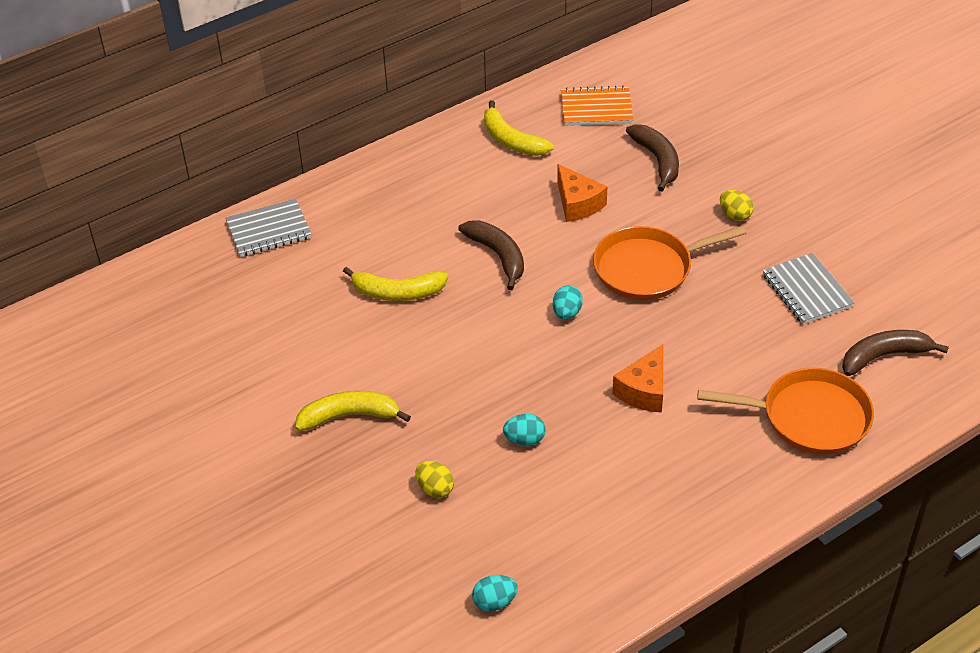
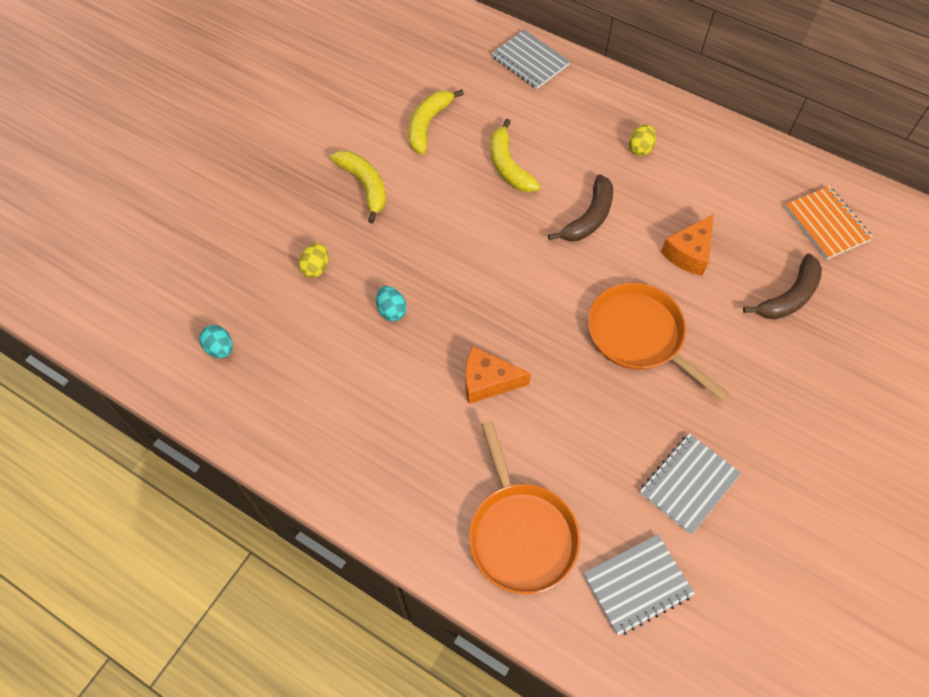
camera: 65 degrees right, 15 degrees up
(511, 140) = (738, 176): yellow banana -> yellow banana (428, 125)
(567, 313) = (549, 291): turquoise egg -> none
(735, 215) = (755, 387): yellow egg -> yellow egg (640, 148)
(884, 356) = (637, 585): brown banana -> grey notebook

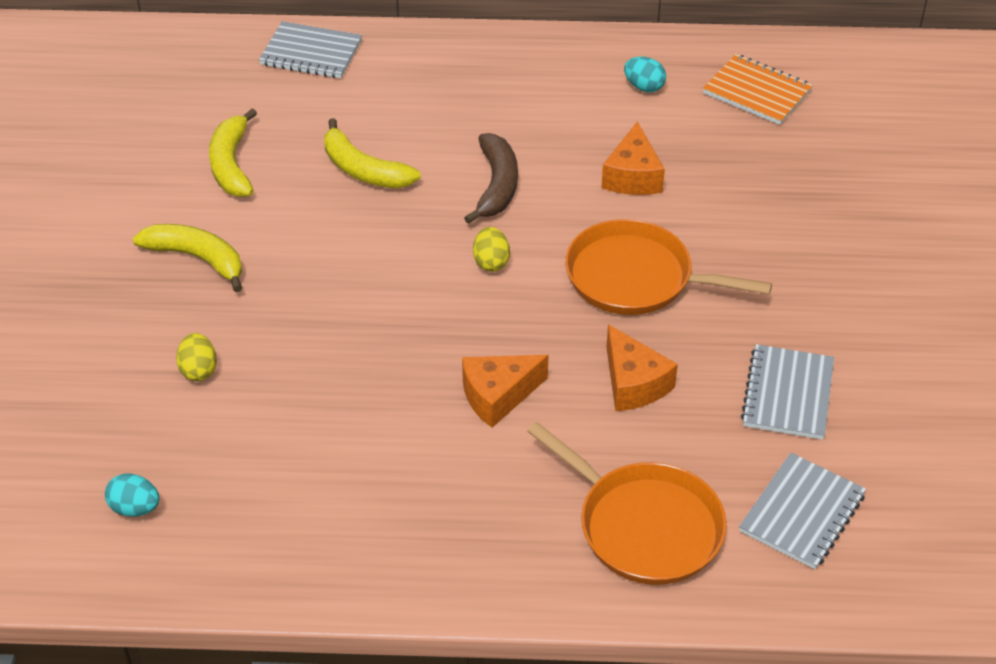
camera: 30 degrees left, 15 degrees down
(391, 311) = (329, 374): turquoise egg -> turquoise egg (644, 87)
(584, 418) = (633, 383): none -> orange cheese
(640, 148) = (506, 95): yellow egg -> yellow egg (491, 262)
(789, 297) = (766, 175): brown banana -> none

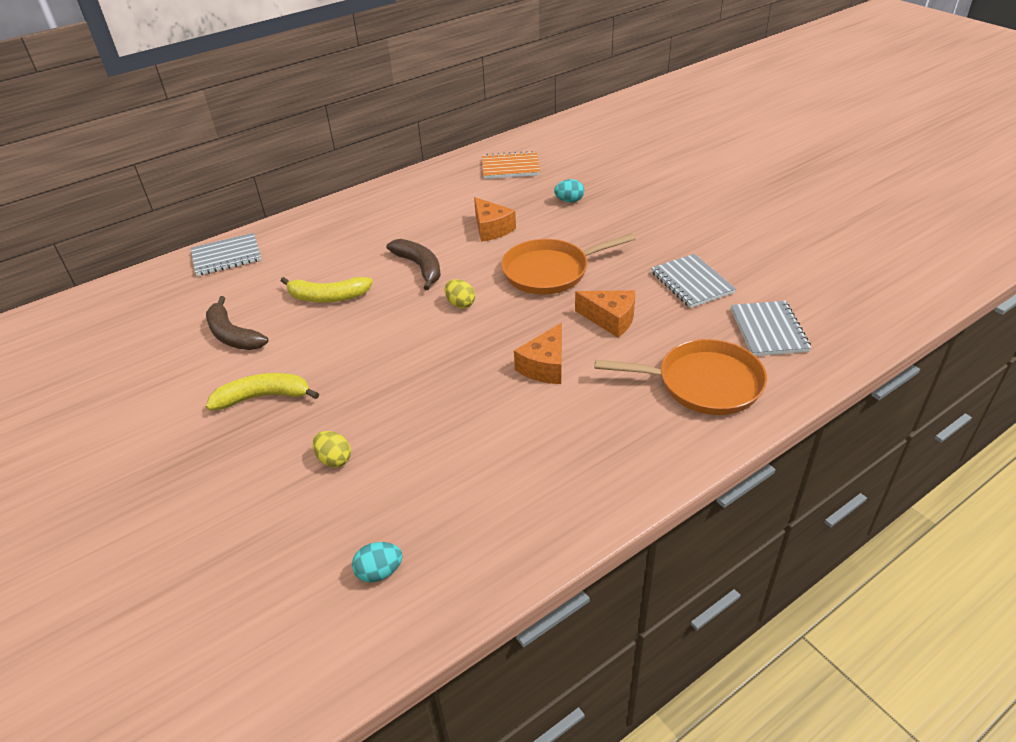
camera: 35 degrees left, 5 degrees down
(232, 164) = (233, 335): yellow banana -> brown banana
(644, 87) = (449, 189): turquoise egg -> turquoise egg (569, 201)

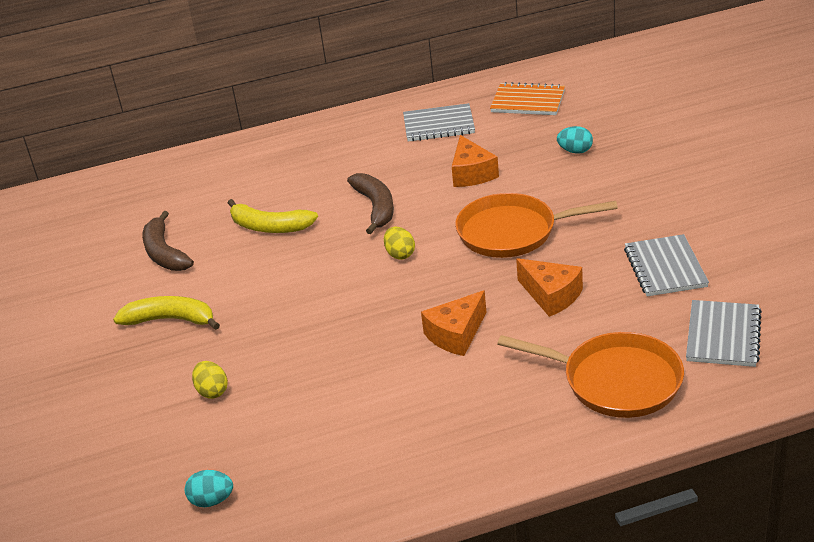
camera: 20 degrees right, 5 degrees down
(226, 256) = (188, 168): grey notebook -> grey notebook (439, 125)

